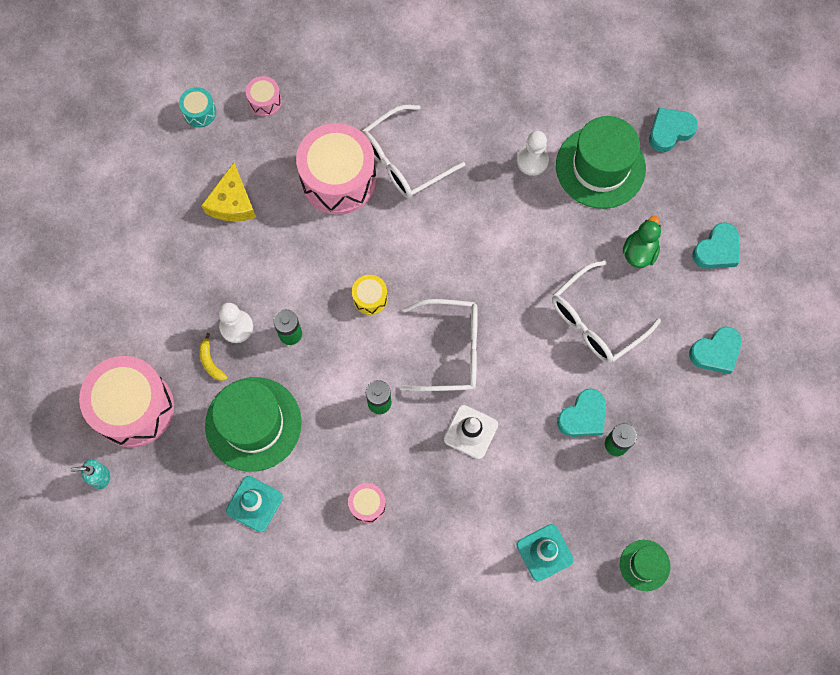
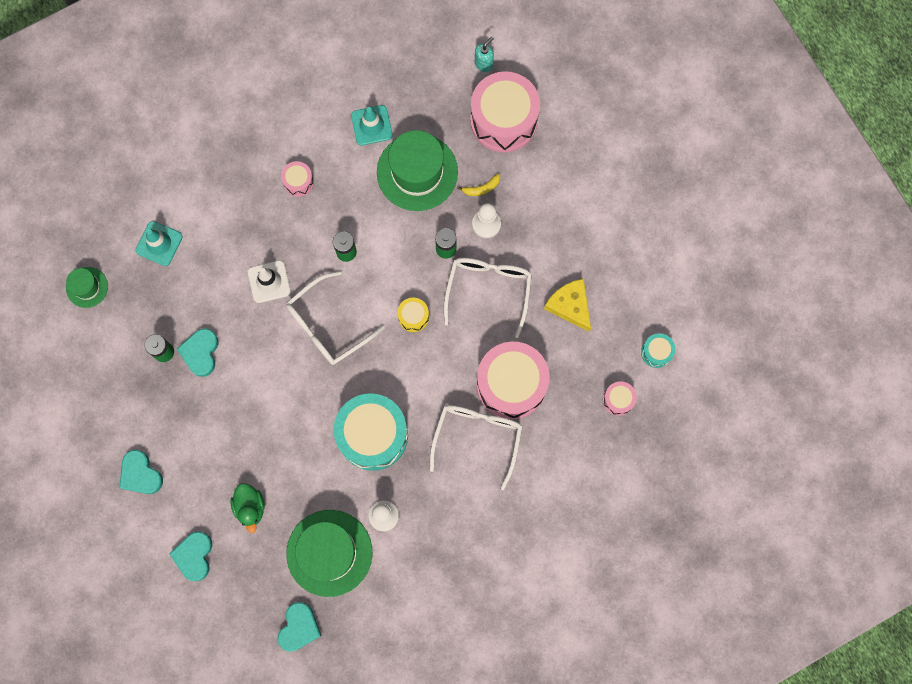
camera: 140 degrees right, 5 degrees up
(211, 362) = (481, 188): yellow banana -> yellow banana turned 135 degrees clockwise
(488, 229) = (373, 435): none -> turquoise drum
(595, 321) = (243, 428): white glasses -> white glasses (488, 290)
(715, 352) = (140, 474): turquoise heart -> turquoise heart turned 60 degrees counterclockwise

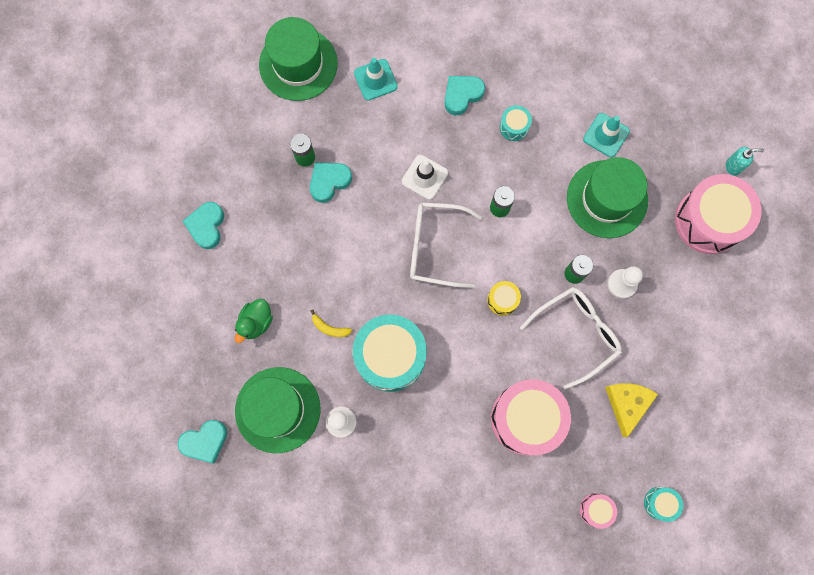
camera: 45 degrees right, 0 degrees up
(87, 287) = (298, 64): green hat -> green hat, size x1.97
(194, 556) = (186, 318): turquoise heart -> turquoise heart (462, 95)
(298, 182) = (514, 127): pink drum -> turquoise drum
(477, 437) = (463, 433): white glasses -> none
(481, 188) = (644, 255): yellow banana -> yellow banana (330, 328)

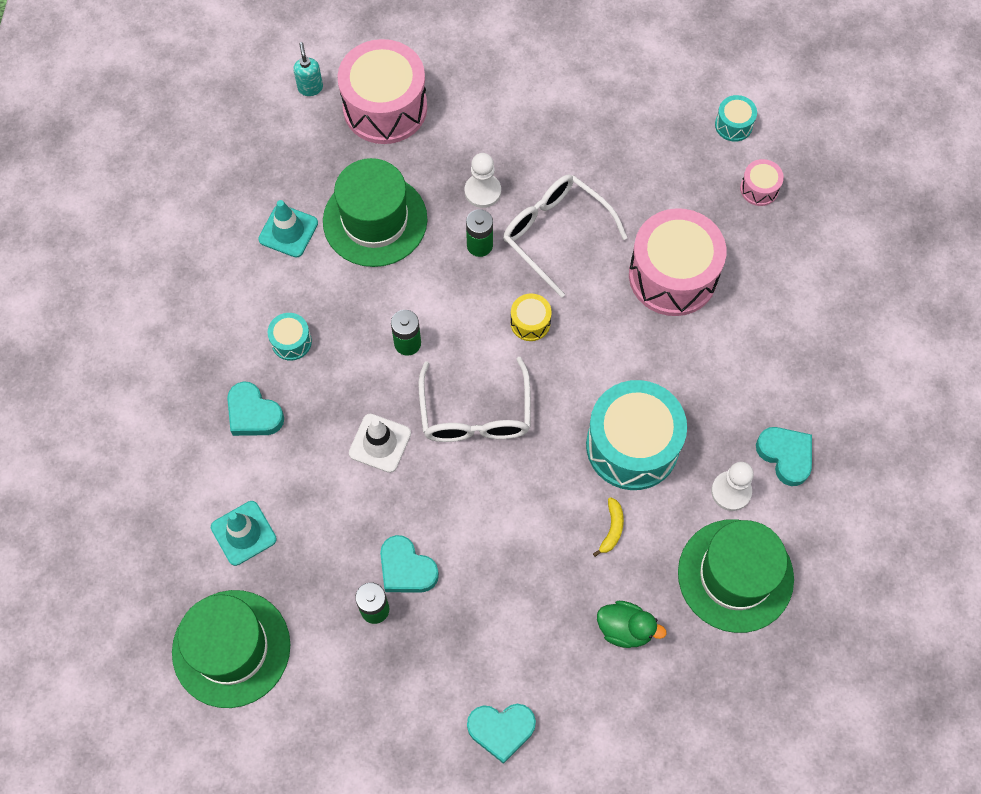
camera: 100 degrees left, 10 degrees down
(205, 441) = (801, 663): turquoise heart -> turquoise heart (785, 456)
(627, 404) = (628, 170): yellow cheese -> none

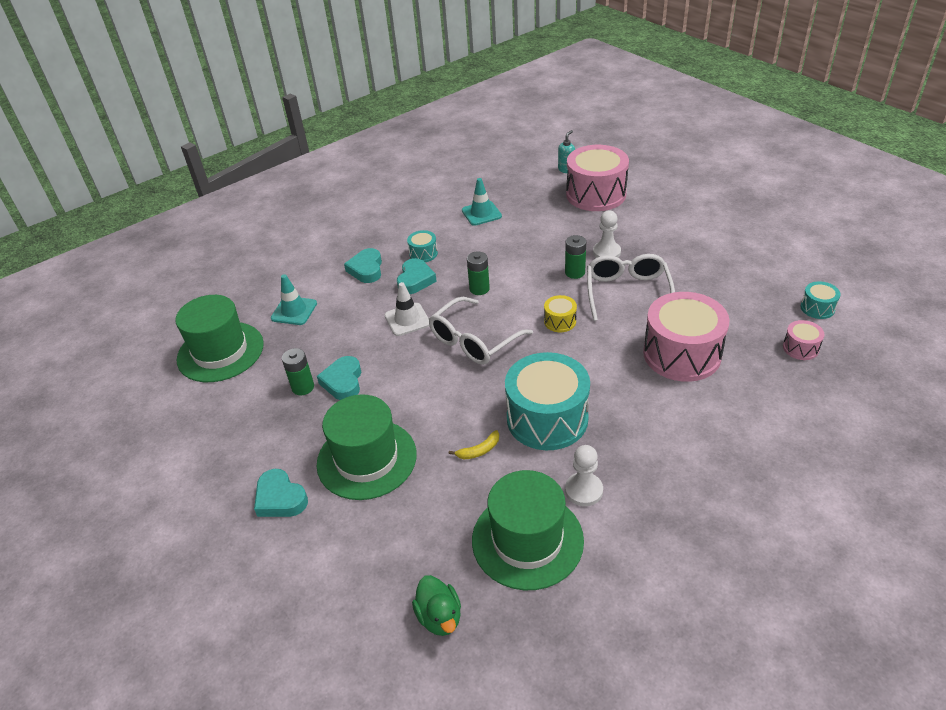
camera: 50 degrees right, 25 degrees down
(375, 220) = (531, 232): green hat -> green hat (367, 459)
(625, 629) = (418, 509): green duck -> green duck (439, 617)
(785, 456) = (649, 500): turquoise heart -> turquoise heart (415, 280)

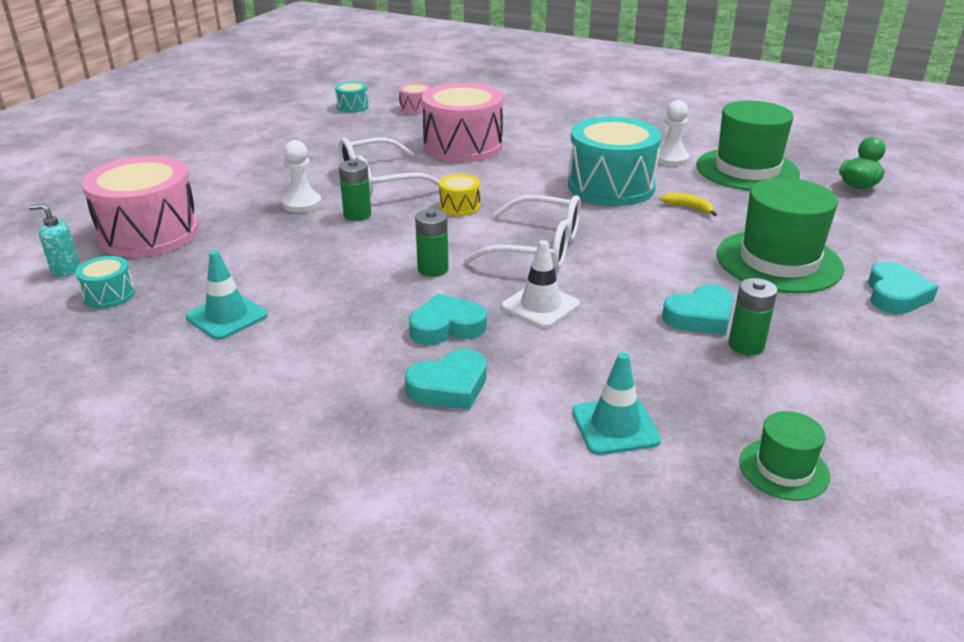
camera: 120 degrees left, 10 degrees down
(220, 352) = (783, 469): green hat -> green hat, size x0.51
(423, 254) = (372, 340): turquoise drum -> turquoise drum (109, 295)

